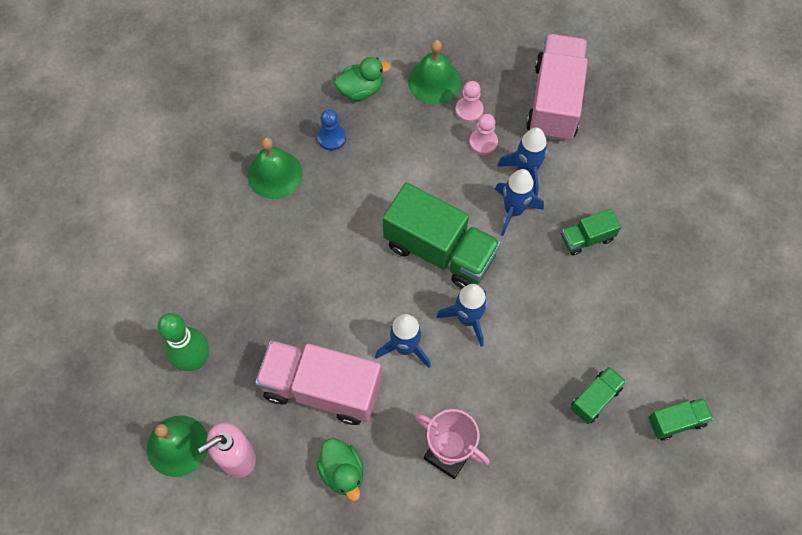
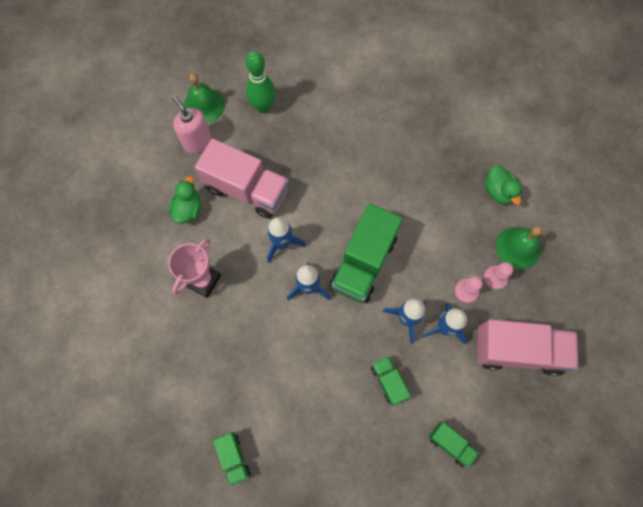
camera: 85 degrees right, 5 degrees up
(275, 174) = (412, 138): green bell -> none
(321, 389) = (247, 189): pink truck -> pink truck turned 105 degrees clockwise
(332, 138) = (450, 174): blue pawn -> none
(342, 472) = (188, 209): green duck -> green duck turned 135 degrees clockwise
(595, 398) = (249, 390): green truck -> green truck (450, 444)

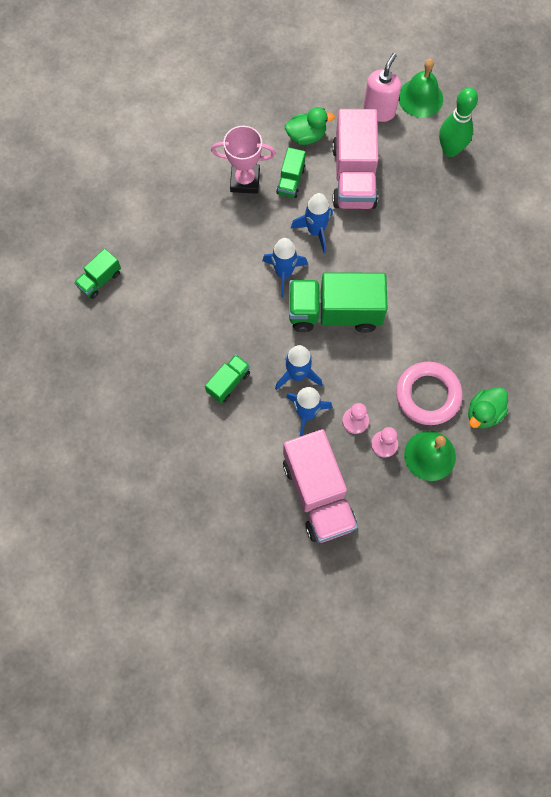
camera: 65 degrees right, 0 degrees up
(450, 444) = (195, 462): green truck -> green truck (291, 181)
(467, 225) = (428, 395): none -> pink ring

